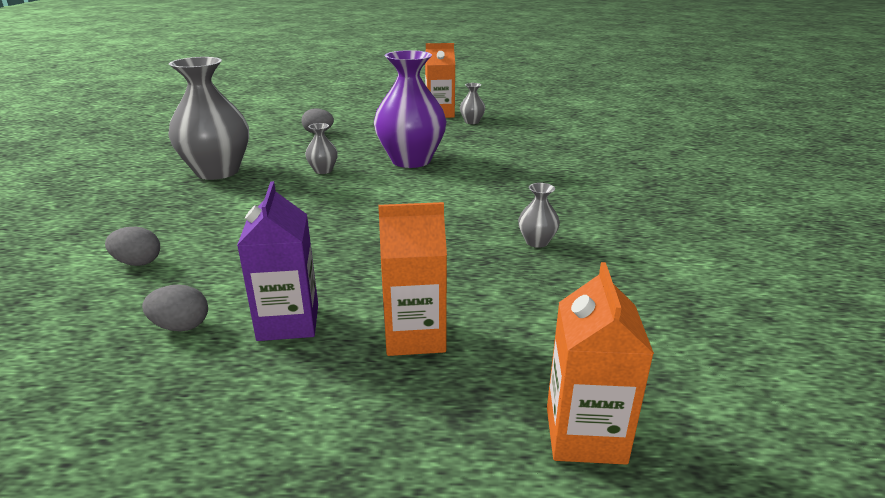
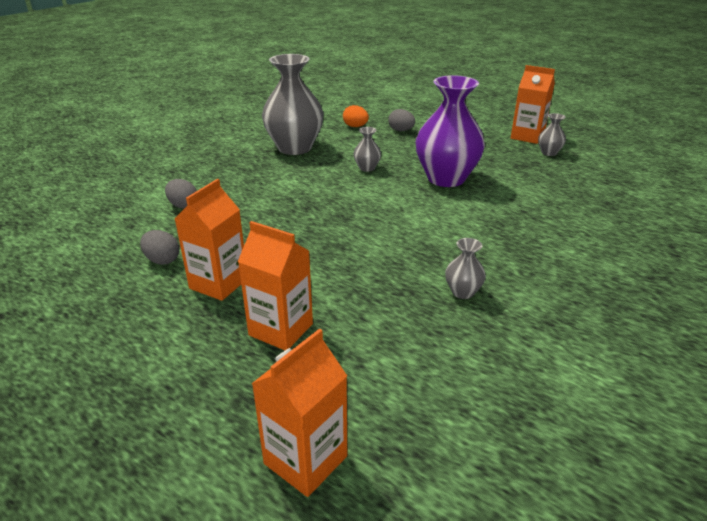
camera: 35 degrees right, 5 degrees up
(265, 138) = (355, 126): none -> orange egg
(288, 322) = (219, 283): purple carton -> orange carton

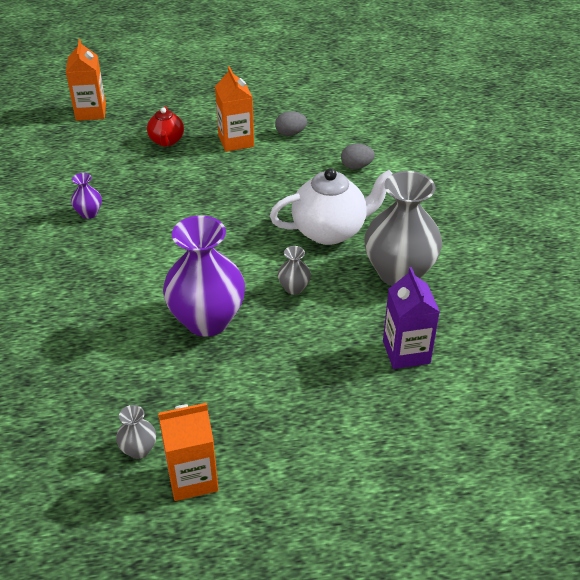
camera: 135 degrees right, 10 degrees up
(281, 329) = (166, 141): orange carton -> red teapot
(288, 181) = (330, 231): none -> white teapot
(355, 126) = (406, 352): orange egg -> purple carton
(401, 130) = (349, 380): grey egg -> none
(462, 292) = (89, 213): grey vase -> purple vase

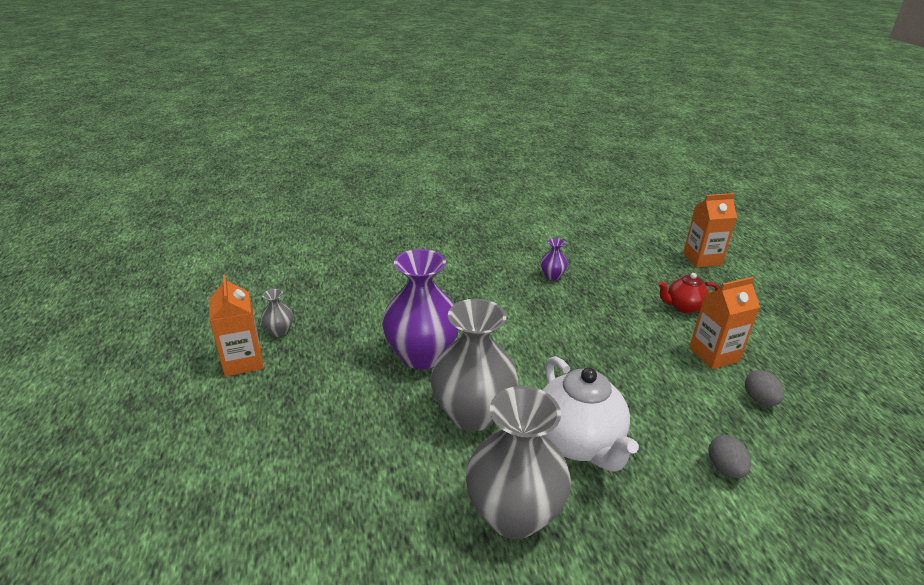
camera: 85 degrees right, 10 degrees down
(294, 288) = (472, 414): grey vase -> grey vase, size x2.32
(406, 352) = (373, 518): purple carton -> none

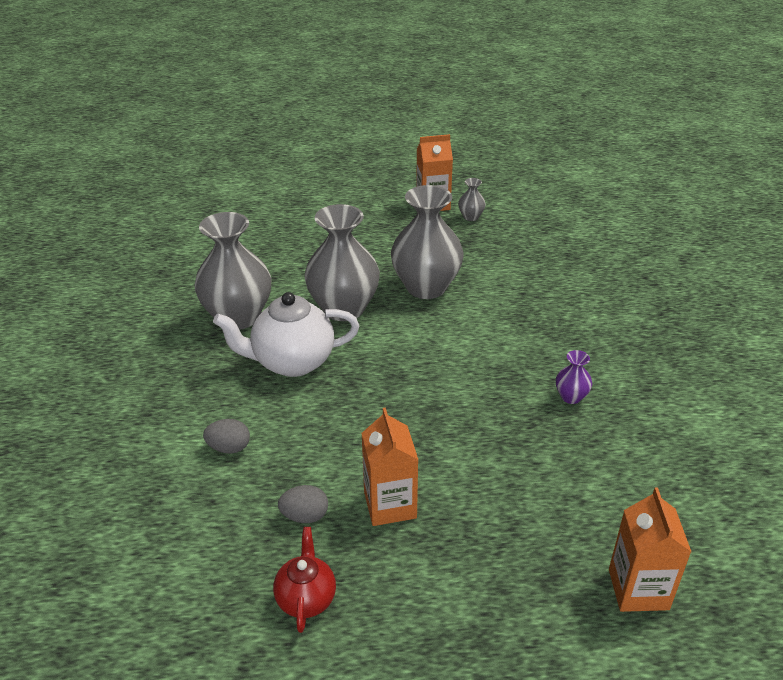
camera: 100 degrees right, 5 degrees up
(422, 355) = (426, 287): purple vase -> grey vase
(683, 307) = (495, 511): red teapot -> red teapot (306, 598)

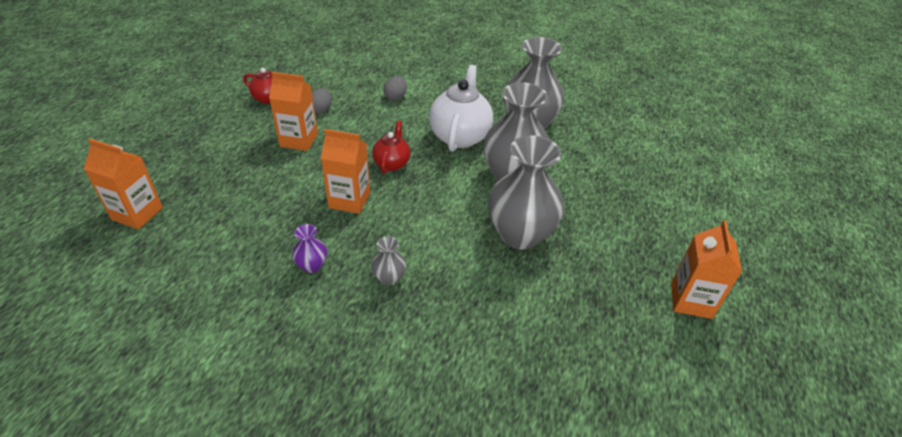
camera: 110 degrees right, 5 degrees up
(380, 399) = (392, 163): none -> red teapot
(465, 408) = (349, 200): none -> orange carton
(471, 217) = (651, 324): grey vase -> grey vase (389, 278)

